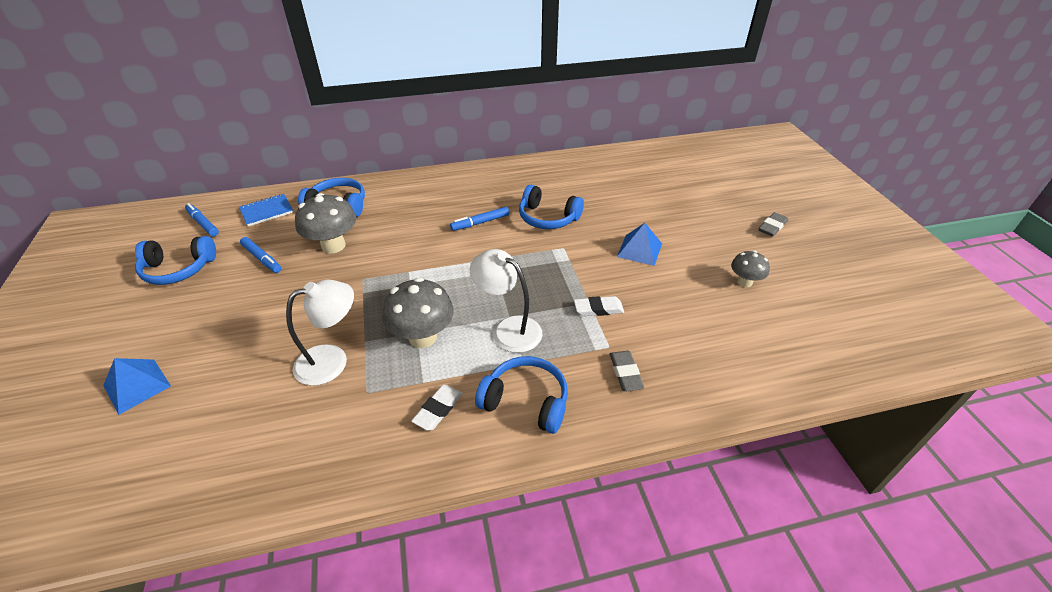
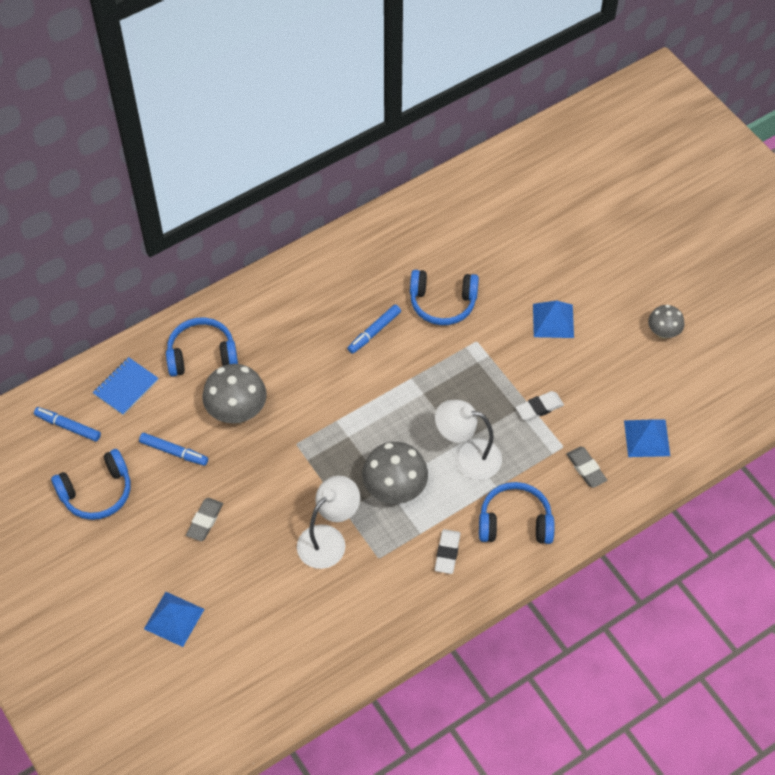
camera: 20 degrees left, 15 degrees up
(702, 363) = (647, 438): none -> blue pyramid
(772, 227) = (676, 247): grey eraser -> grey eraser (205, 521)

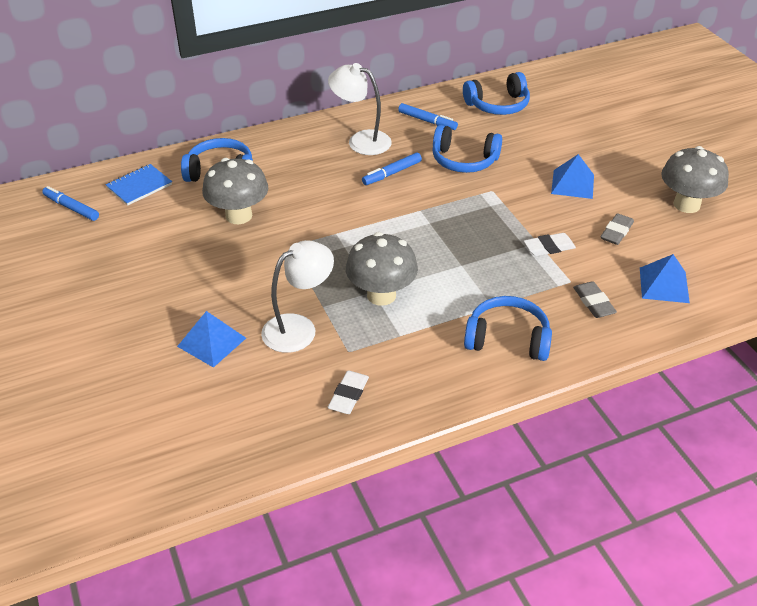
camera: 10 degrees right, 15 degrees down
(97, 492) = (75, 260): blue headphones -> blue headphones (498, 105)
(174, 452) = (165, 238): blue marker -> blue marker (427, 121)
(174, 619) = (107, 376): blue pyramid -> blue pyramid (212, 342)
(205, 521) = (174, 296): grey eraser -> grey eraser (616, 232)
(447, 553) = (426, 357): white eraser -> white eraser (348, 395)
(467, 456) = (465, 277): white lamp -> white lamp (361, 140)
(663, 332) = (686, 204): grey mushroom -> grey mushroom, size x1.71

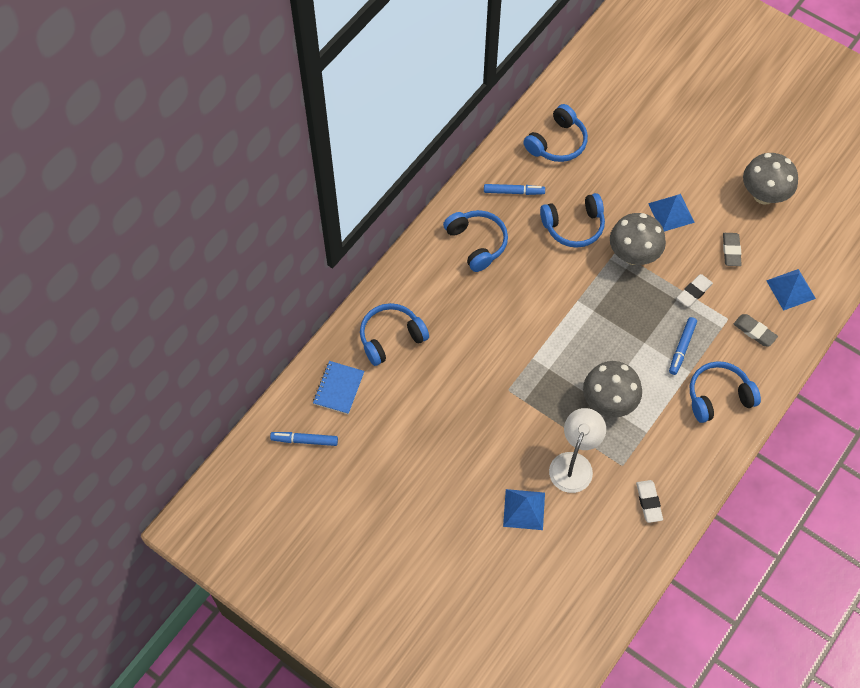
camera: 30 degrees left, 20 degrees up
(239, 216) = (445, 378): grey mushroom -> grey mushroom (633, 255)
(361, 140) = (477, 243): white lamp -> blue headphones
(392, 173) = (528, 270): blue marker -> blue marker (682, 348)

